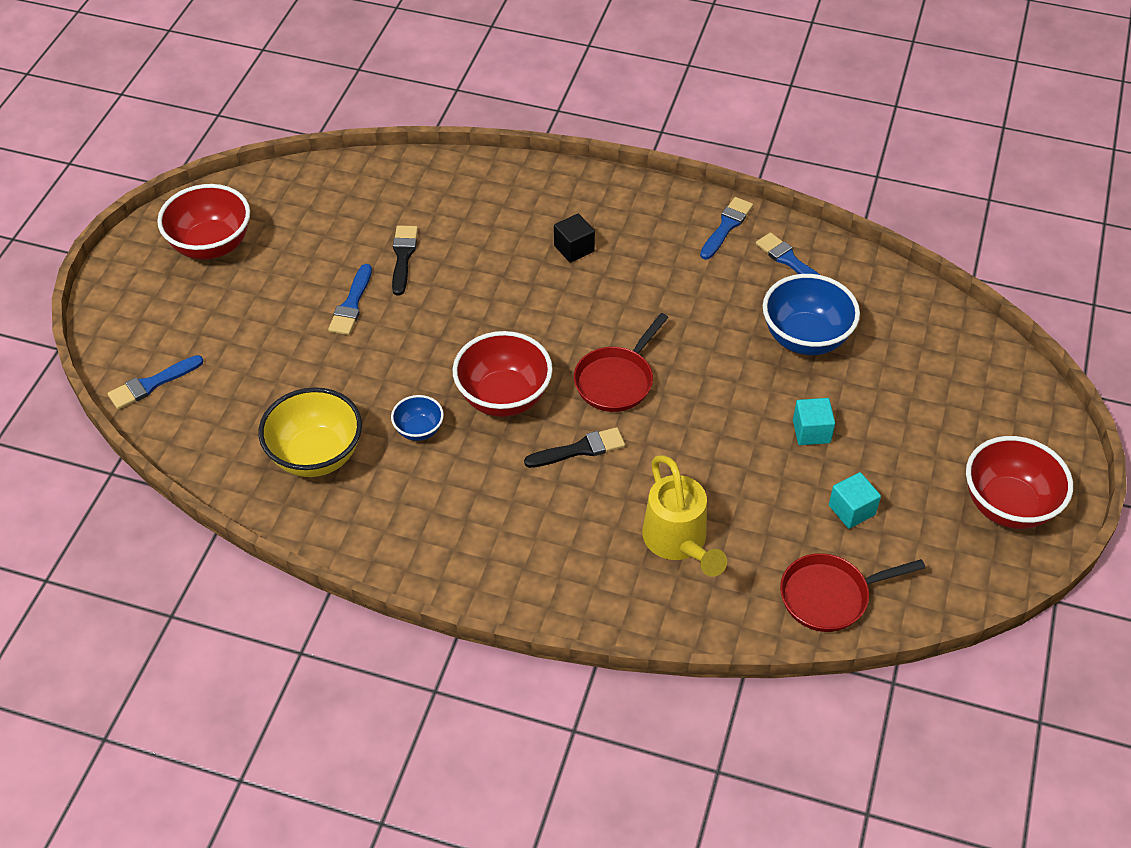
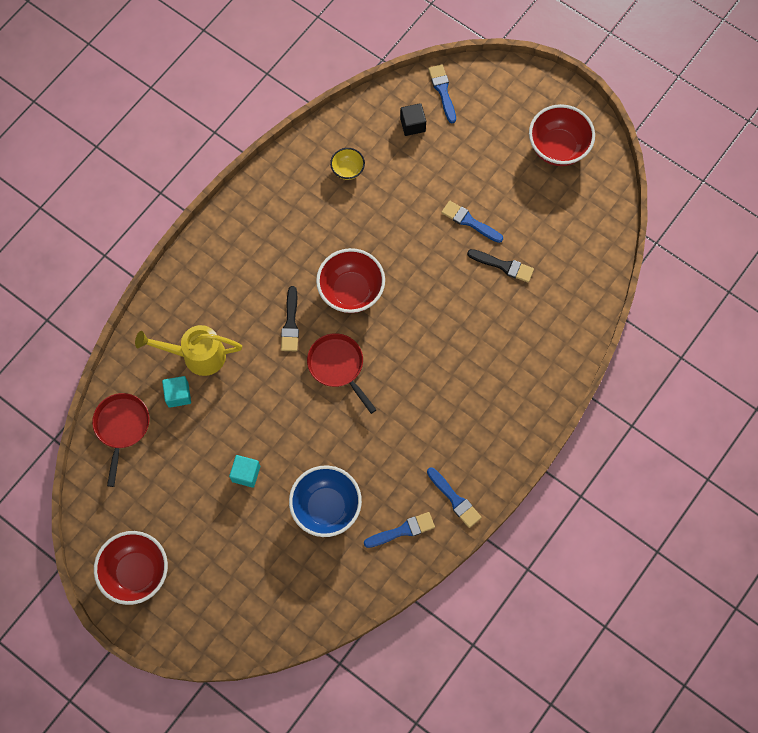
camera: 110 degrees right, 20 degrees up
(316, 456) = (347, 170): yellow bowl -> yellow bowl, size x0.52
(419, 430) = (344, 233): blue bowl -> none
(574, 248) = (471, 382): black cube -> black cube (412, 125)
(851, 510) = (175, 470): turquoise cube -> turquoise cube (178, 395)

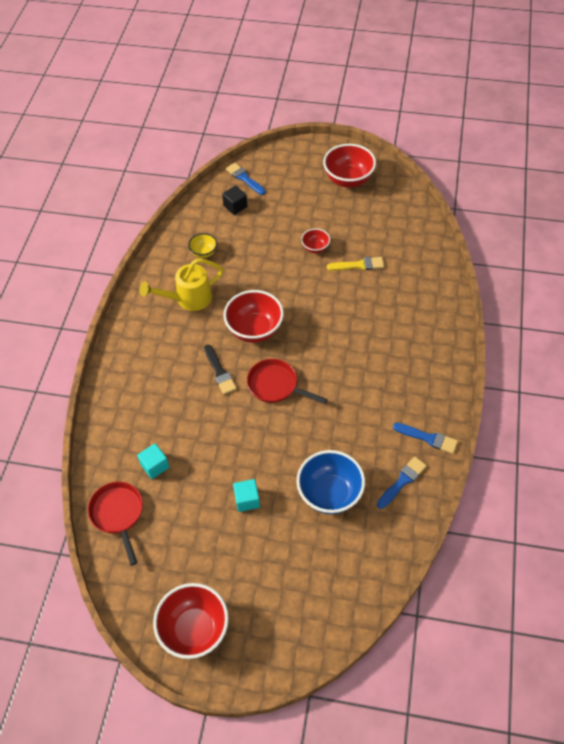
camera: 25 degrees left, 15 degrees down
(197, 355) = (155, 429): yellow watering can -> yellow watering can (188, 299)
(469, 221) = (315, 248): blue brush -> red bowl
(503, 266) = (358, 265): black brush -> yellow brush

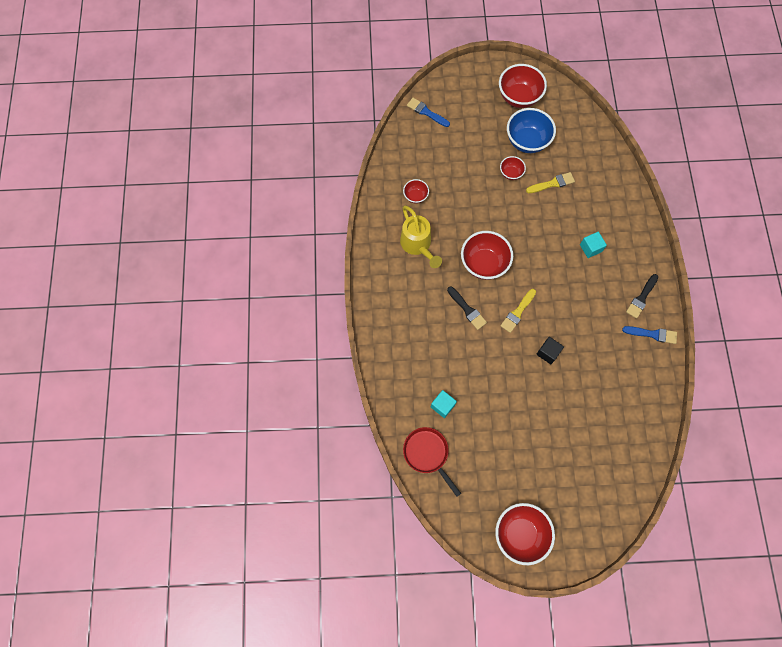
camera: 15 degrees left, 15 degrees up
(188, 299) = (417, 245): yellow watering can -> yellow watering can turned 75 degrees counterclockwise
(204, 252) = (415, 196): yellow bowl -> red bowl
(235, 206) = (427, 143): black cube -> black cube (548, 353)
(247, 500) = (526, 419): turquoise cube -> turquoise cube (590, 248)
(276, 385) = (517, 312): red pan -> yellow brush
(329, 493) = (589, 399): blue bowl -> blue bowl (527, 141)
(402, 481) = (642, 376): blue brush -> none
(426, 397) = (641, 298): none -> black brush

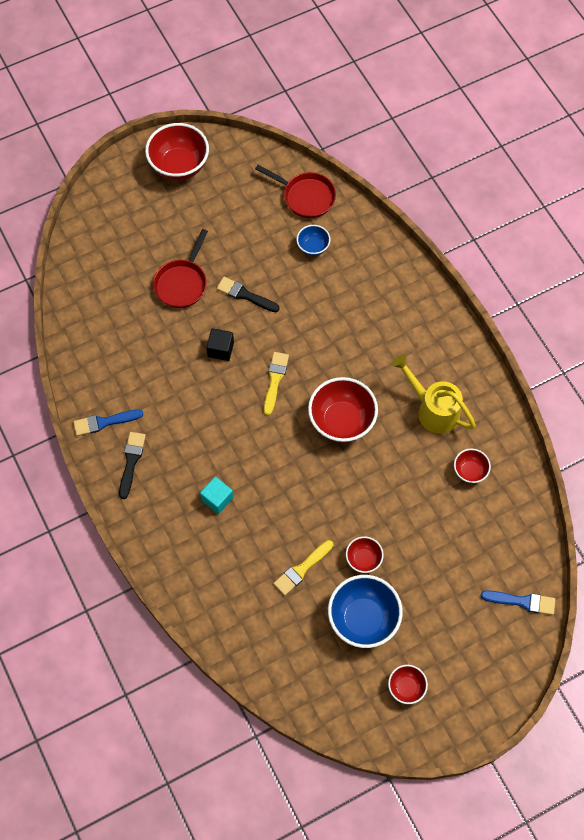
camera: 155 degrees right, 5 degrees down
(442, 406) = (313, 247): turquoise cube -> blue bowl
(467, 309) = (335, 358): black brush -> black brush (245, 295)
(518, 97) = (406, 687): red bowl -> red bowl, size x0.52
(557, 420) = (182, 283): none -> red pan

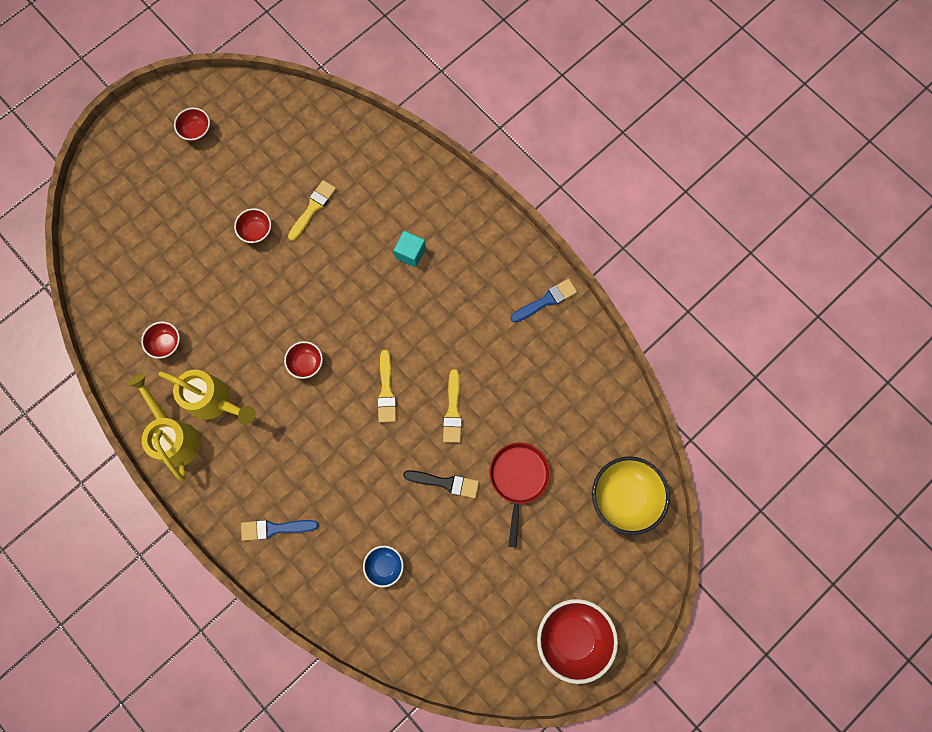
camera: 165 degrees right, 10 degrees up
(100, 249) = (624, 497): none -> yellow bowl
(131, 461) = (505, 268): black brush -> none
(221, 349) = (453, 410): black cube -> yellow brush
(306, 197) = (410, 634): red pan -> none
(341, 421) = (306, 363): red bowl -> red bowl, size x0.52
(363, 619) = (246, 179): blue bowl -> none
(473, 388) = (174, 436): none -> yellow watering can
(522, 601) = (100, 230): blue brush -> blue brush (275, 528)

